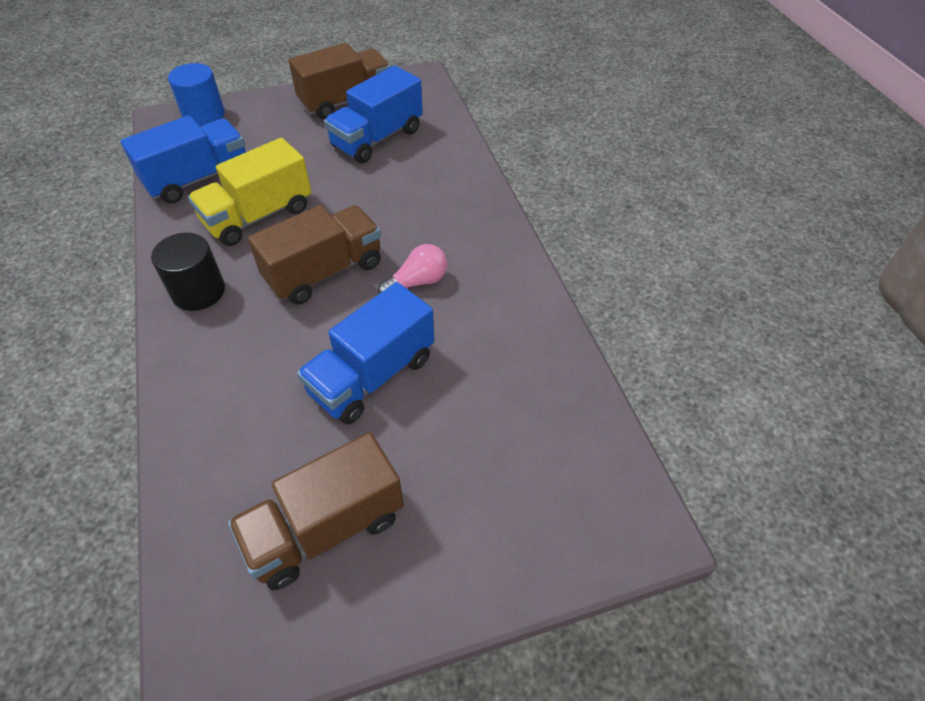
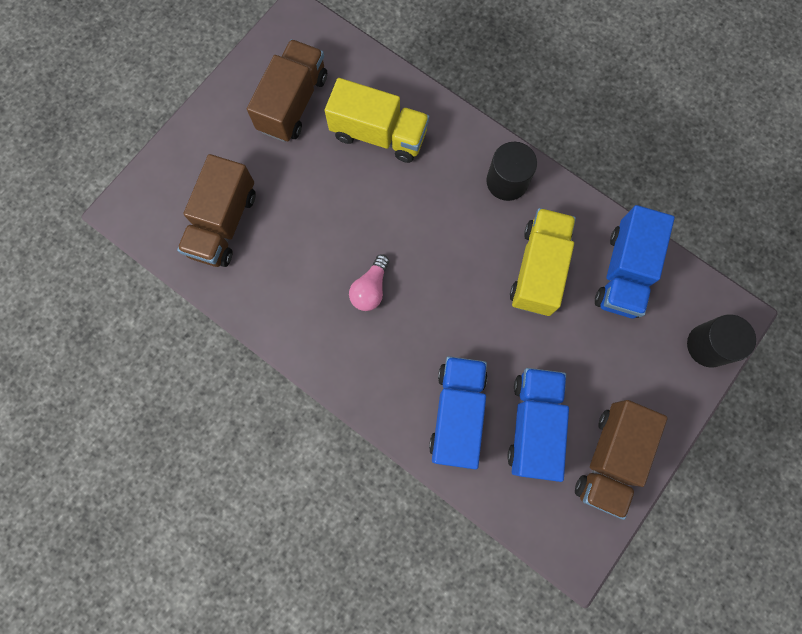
camera: 145 degrees right, 25 degrees up
(204, 115) = (708, 345): blue cylinder -> black cylinder
(265, 417) = (379, 134): none -> yellow truck
(324, 272) = (441, 253): brown truck -> brown truck (223, 223)
(372, 375) = (341, 199): blue truck -> blue truck (457, 414)

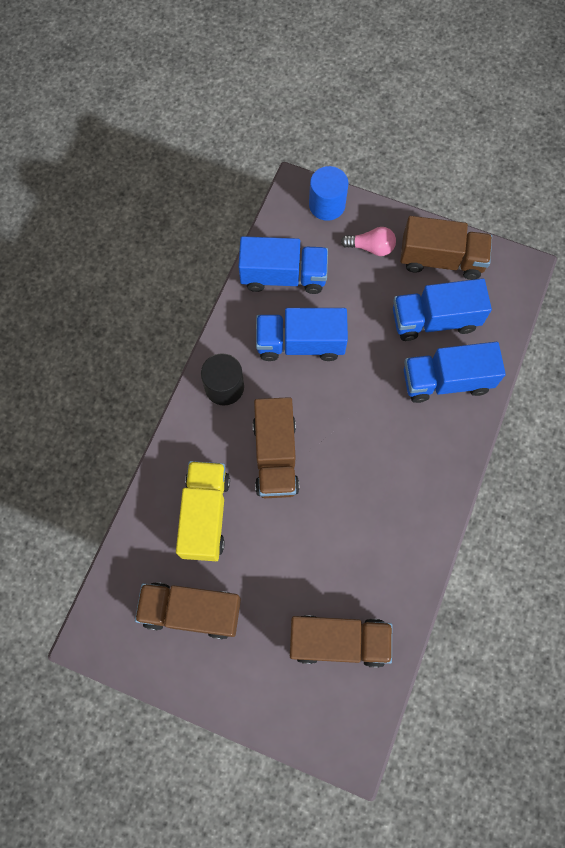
camera: 105 degrees left, 5 degrees down
(370, 289) = (361, 481): pink light bulb -> pink light bulb (371, 247)
(420, 212) = (275, 456): none -> brown truck
(538, 269) = (300, 343): yellow truck -> blue truck
(708, 345) = (327, 205): black cylinder -> blue cylinder

